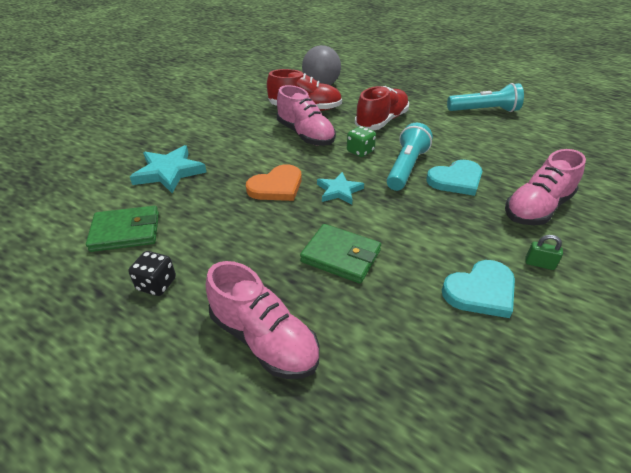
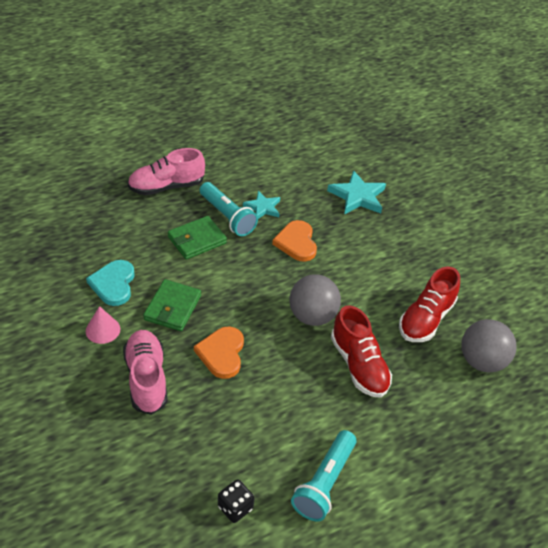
camera: 115 degrees right, 5 degrees up
(126, 232) = (297, 163): green wallet -> green wallet (172, 307)
(157, 284) = (239, 164): black dice -> black dice (235, 507)
(305, 135) = (367, 293): pink shoe -> none
(339, 191) = (264, 273): turquoise star -> turquoise star (263, 207)
(360, 151) = (312, 316): green dice -> grey ball
(406, 167) = (264, 332): turquoise flashlight -> turquoise flashlight (227, 217)
(456, 180) = (222, 353): turquoise heart -> orange heart
(539, 264) = (103, 330): green padlock -> pink cone

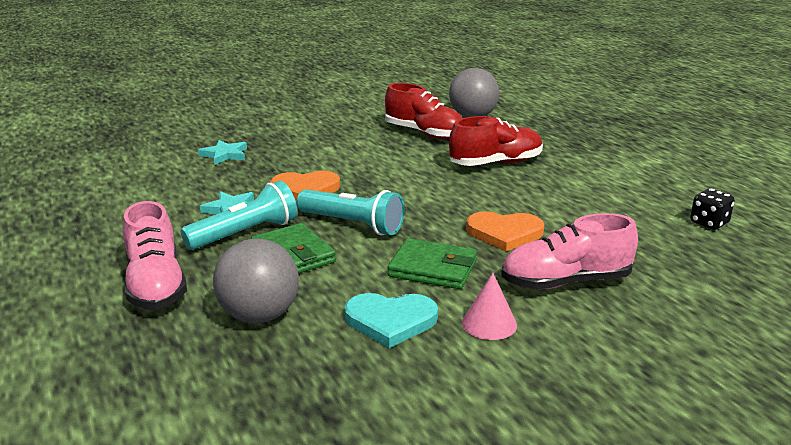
camera: 85 degrees left, 20 degrees down
(312, 316) = (431, 183): grey ball -> grey ball (259, 315)
(324, 483) = (648, 182): turquoise flashlight -> turquoise flashlight (352, 224)
(357, 196) = (225, 155): turquoise star -> turquoise star, size x0.64

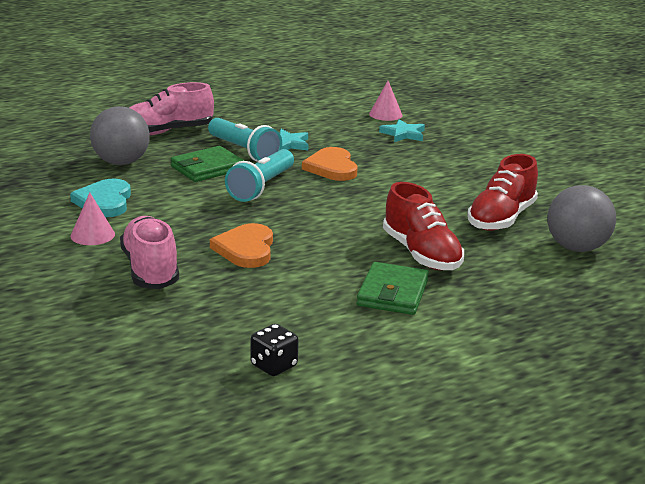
camera: 85 degrees right, 0 degrees up
(164, 159) = (385, 114): none -> pink cone
(433, 268) = (180, 217): green wallet -> green wallet (392, 293)

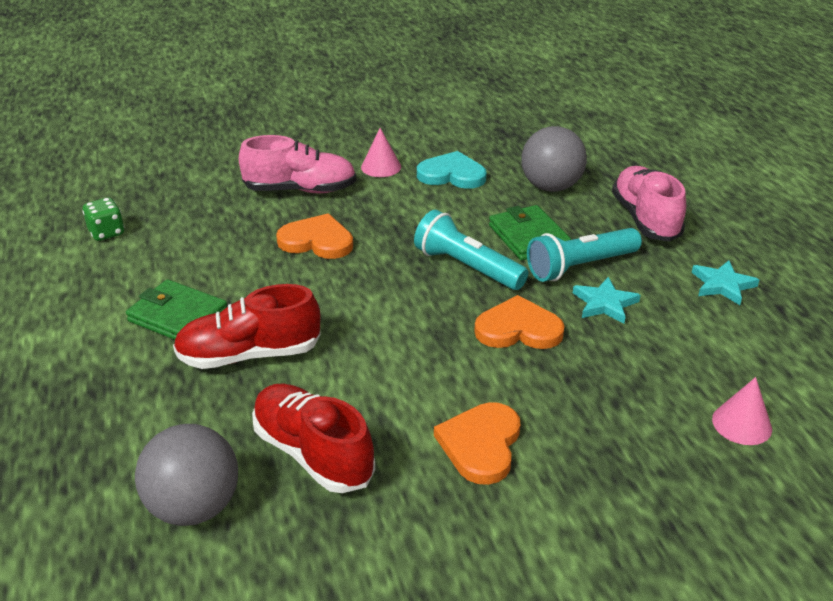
camera: 105 degrees right, 10 degrees up
(274, 366) = (106, 232): black dice -> green dice
(403, 134) = (649, 425): turquoise star -> turquoise star (722, 285)
(453, 173) = (481, 445): none -> orange heart

